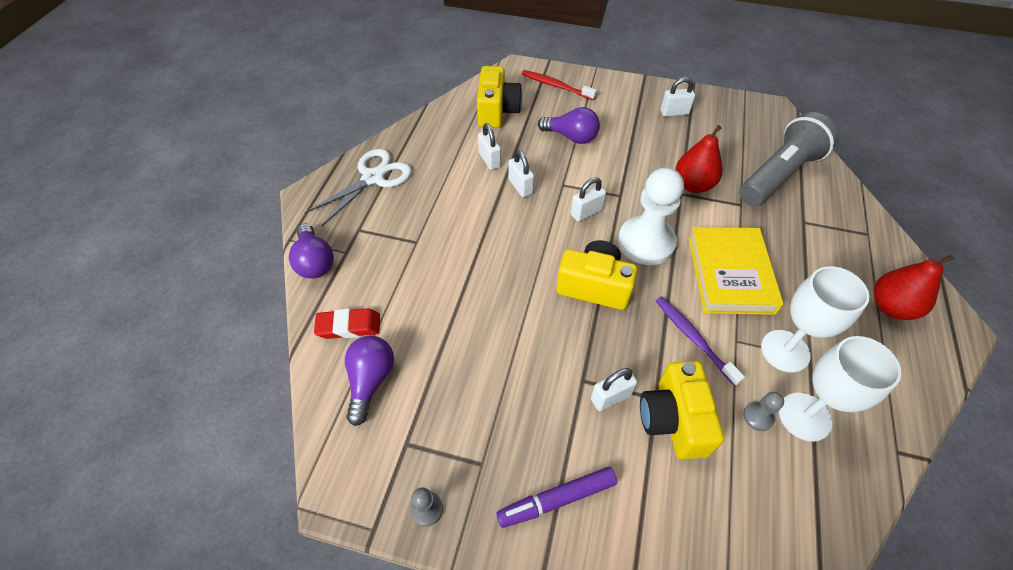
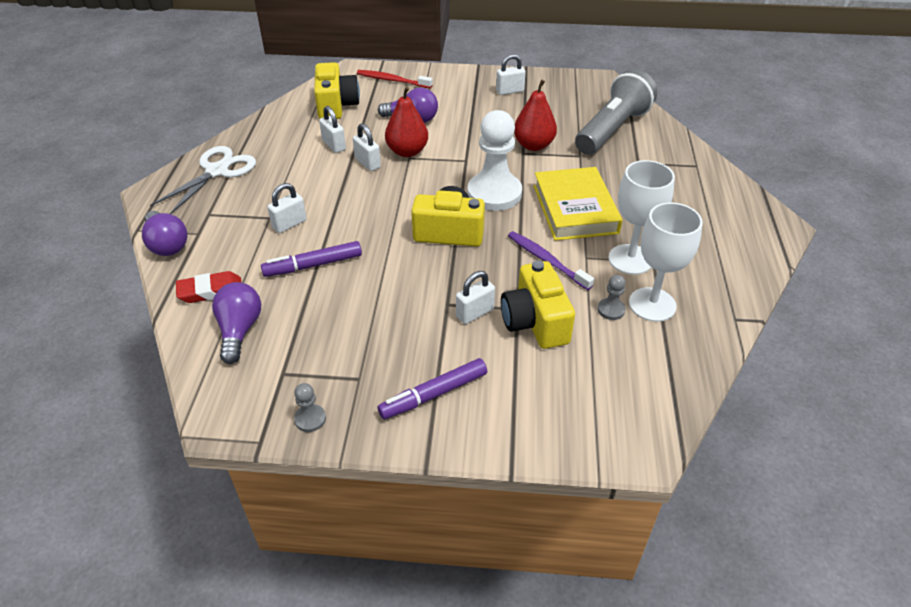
camera: 10 degrees left, 10 degrees down
(452, 309) = (313, 265): none -> purple marker
(586, 212) = (434, 177): white padlock -> white padlock (289, 224)
(890, 307) = (720, 216): red pear -> red pear (407, 151)

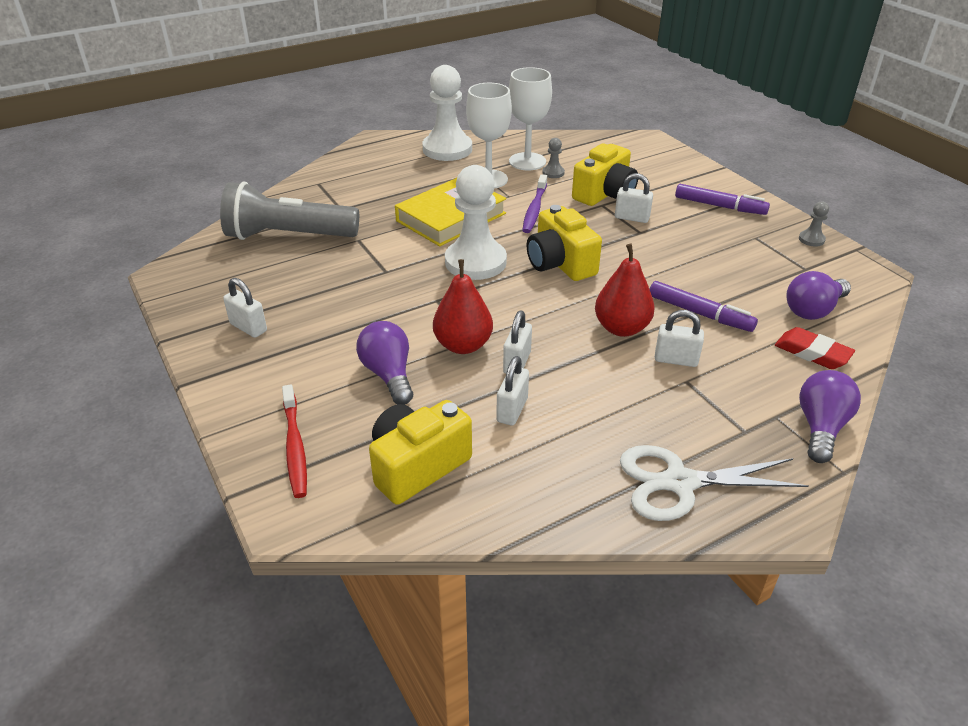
camera: 125 degrees left, 5 degrees down
(533, 145) = (365, 269): red pear -> red pear (621, 328)
(722, 262) = (447, 149): none -> white pawn

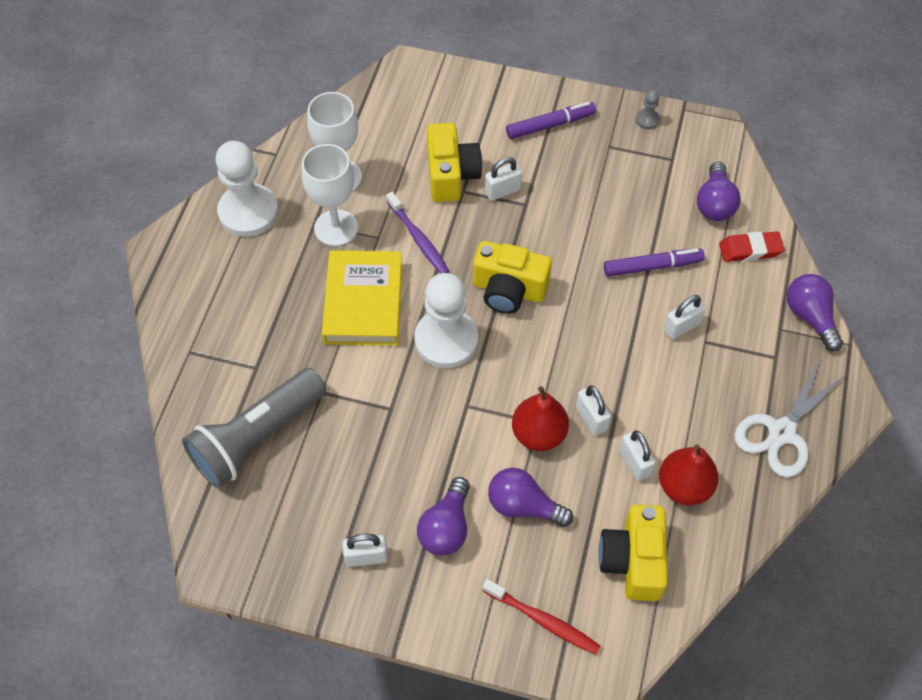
camera: 45 degrees left, 20 degrees up
(320, 348) = (446, 527): none -> purple light bulb
(553, 173) = (379, 177): grey pawn -> none
(621, 328) = (620, 325): red pear -> red pear (684, 486)

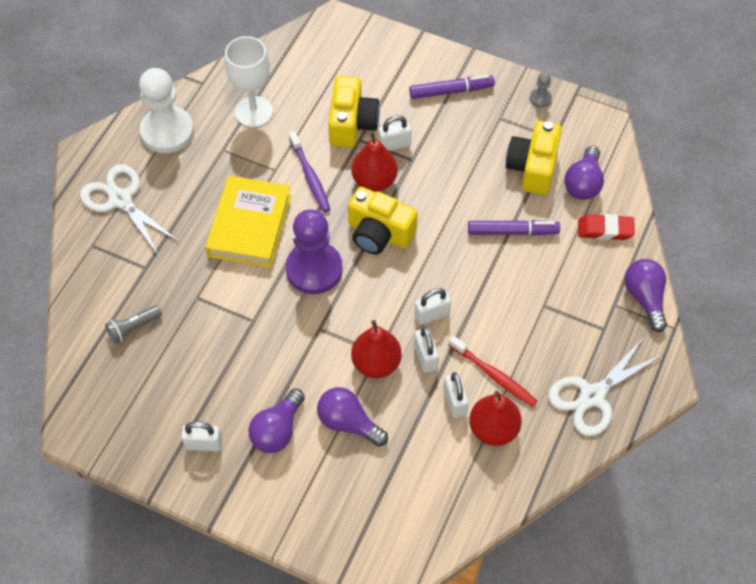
camera: 10 degrees right, 0 degrees up
(211, 295) = (120, 200): none -> white scissors
(257, 437) = (133, 328): grey flashlight -> grey flashlight, size x0.43
(336, 228) = (240, 156): white goblet -> none
(446, 340) = (314, 269): white pawn -> purple pawn
(490, 233) = (374, 181): none -> red pear
(542, 620) = (342, 522): red toothbrush -> red toothbrush (493, 375)
(633, 560) = (432, 485): yellow camera -> yellow camera (532, 167)
(681, 327) = (525, 289): white padlock -> white padlock (432, 315)

